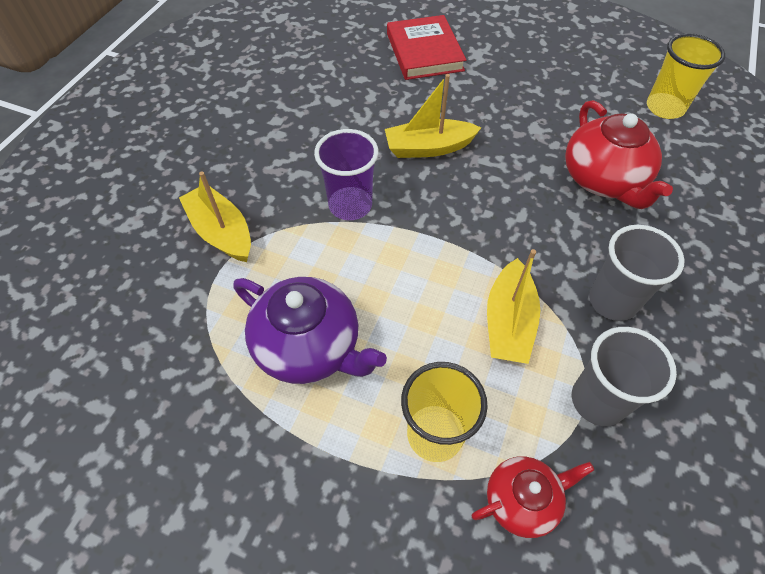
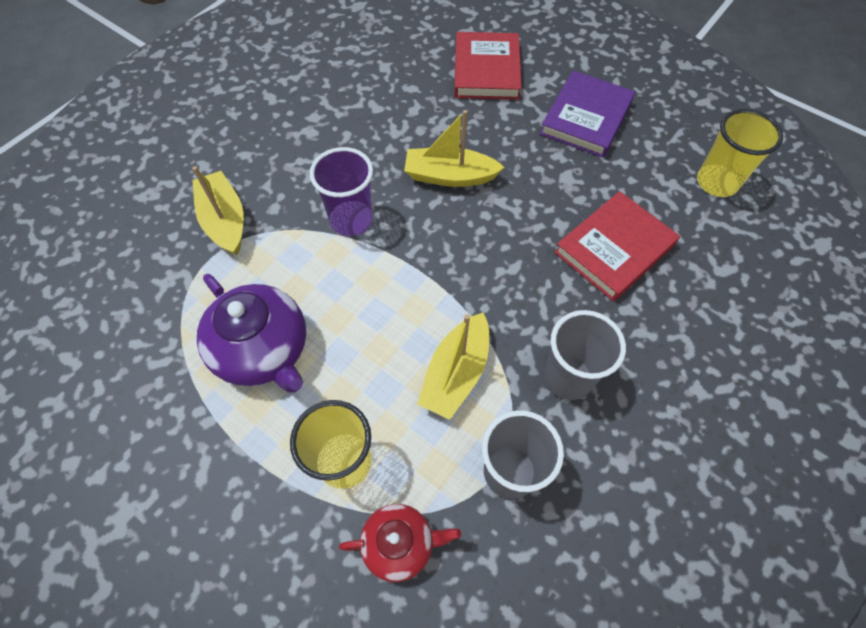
camera: 15 degrees right, 5 degrees up
(530, 76) = (586, 118): none -> purple book
(603, 180) = (614, 249): red teapot -> red book

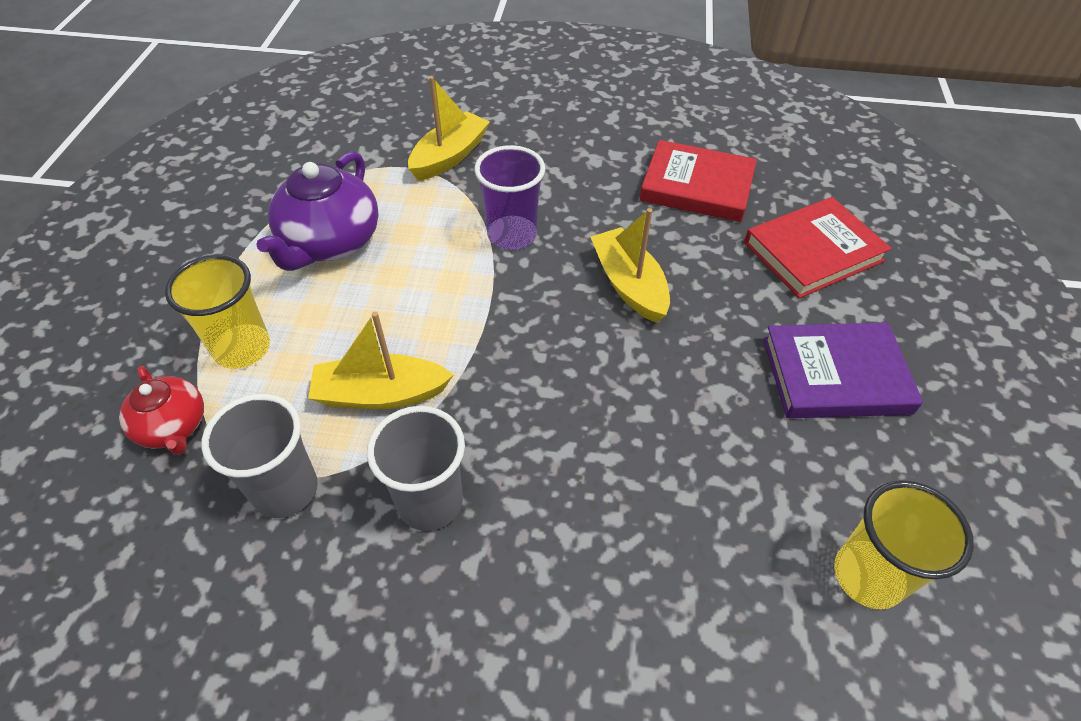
camera: 60 degrees right, 10 degrees down
(614, 249) = (648, 484): red book -> red book (697, 186)

